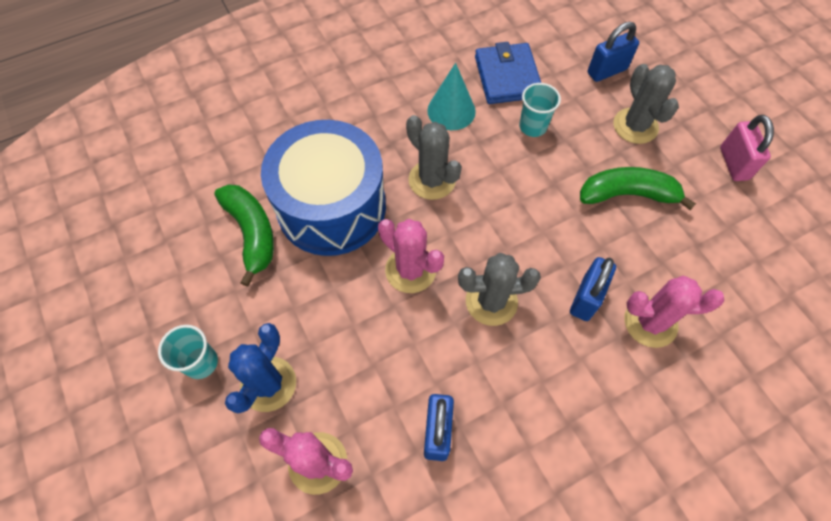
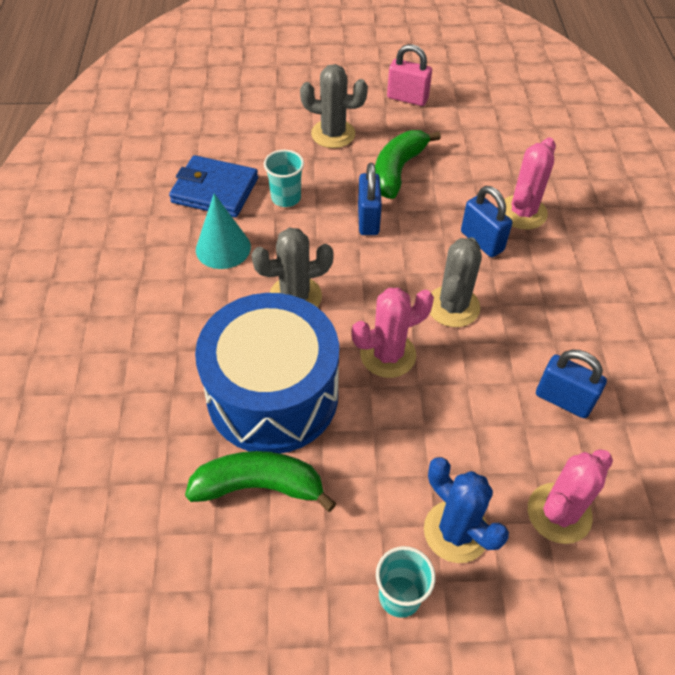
camera: 65 degrees left, 10 degrees down
(607, 71) = (262, 124): blue padlock -> blue padlock (368, 220)

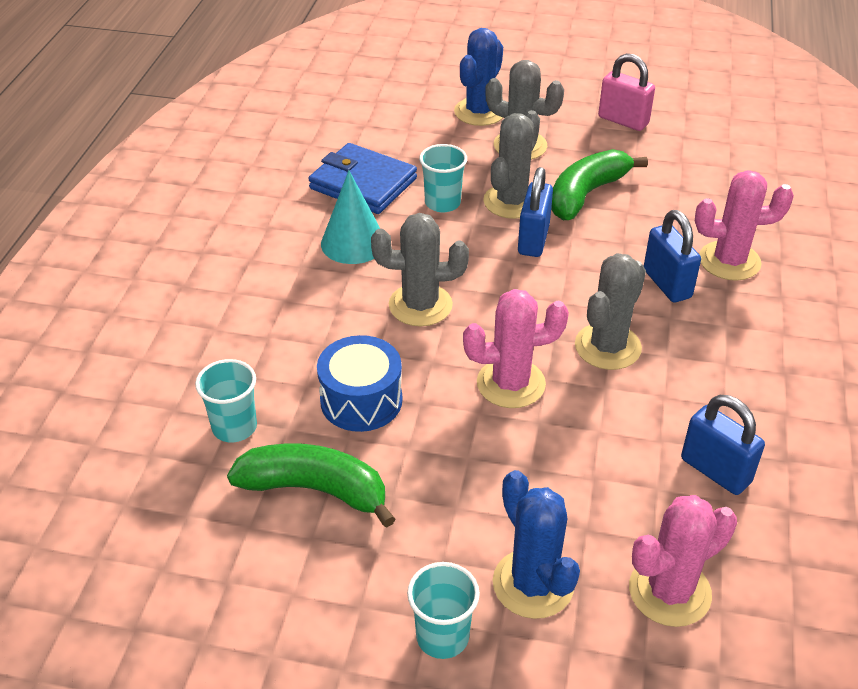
camera: 15 degrees right, 10 degrees down
(174, 442) = (234, 427): none -> turquoise cup
(273, 395) = (361, 400): blue drum -> blue drum, size x0.52
(291, 107) = (479, 112): none -> blue cactus
(341, 187) = (512, 201): none -> grey cactus
(522, 212) = (729, 261): pink cactus -> pink cactus turned 45 degrees clockwise

